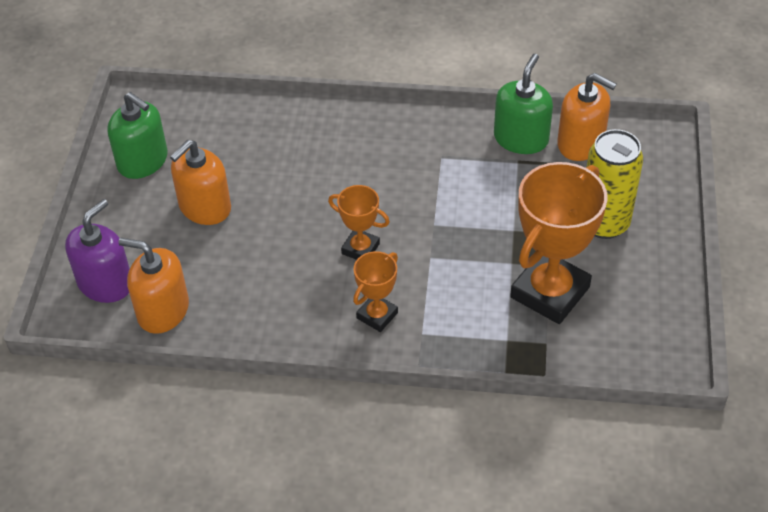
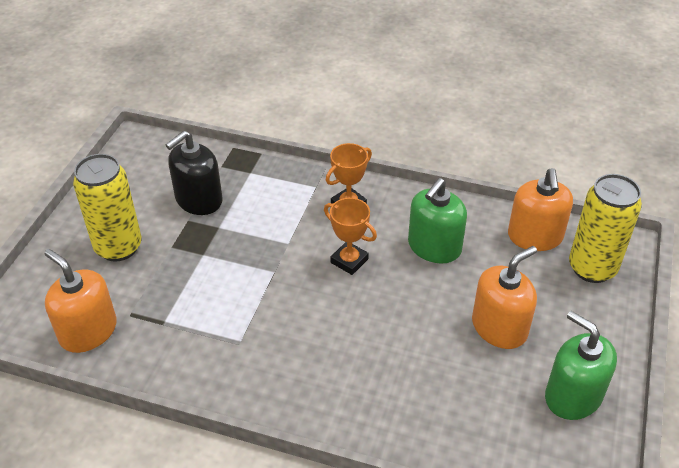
camera: 170 degrees left, 5 degrees down
(105, 283) = (592, 268): purple soap dispenser -> yellow can
(163, 310) = (535, 236): orange soap dispenser -> orange soap dispenser turned 60 degrees clockwise
(521, 138) = (146, 348): green soap dispenser -> green soap dispenser (434, 247)
(550, 292) = (198, 200): orange trophy -> black soap dispenser

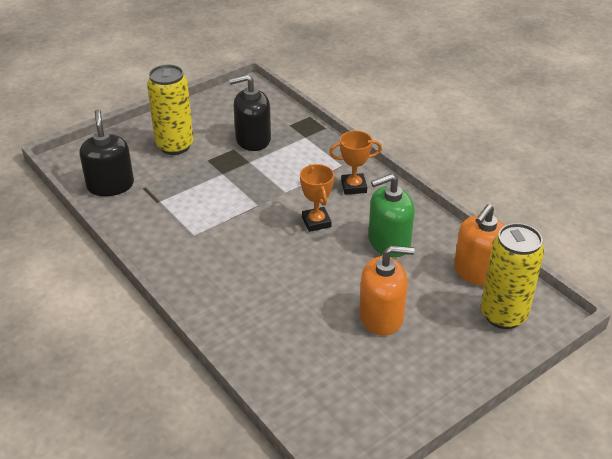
camera: 35 degrees right, 5 degrees down
(88, 331) = (110, 185): orange soap dispenser -> black soap dispenser
(573, 396) = (389, 388): green soap dispenser -> none

